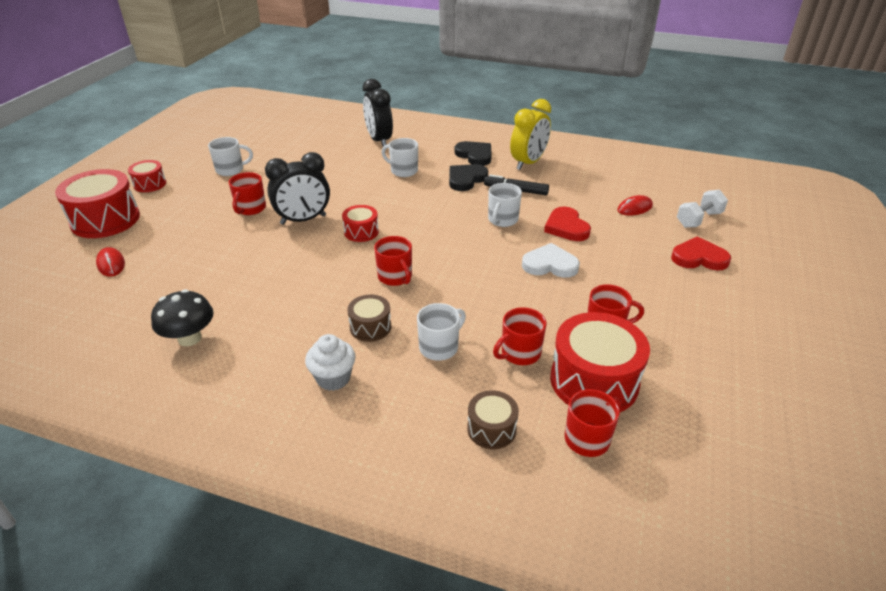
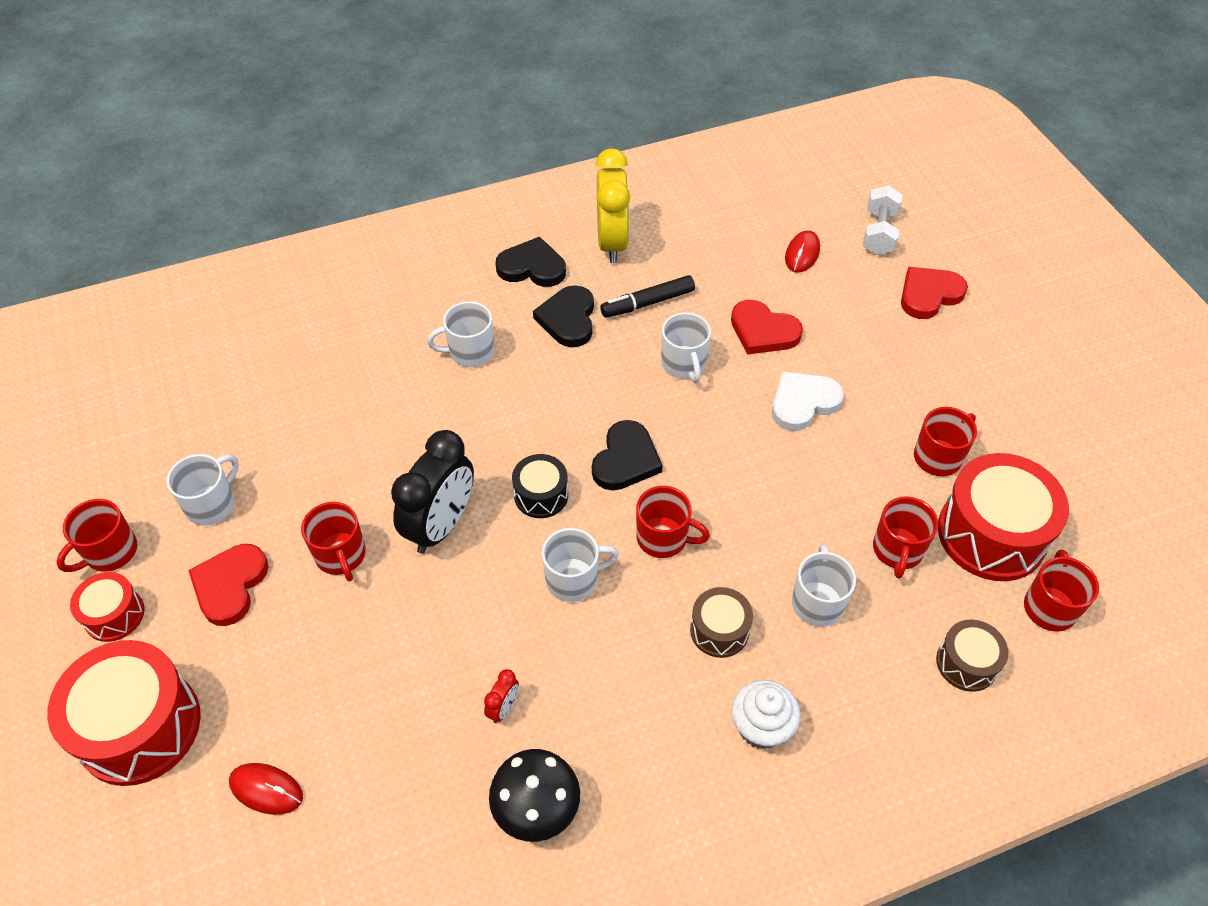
camera: 40 degrees left, 15 degrees up
(177, 166) = (110, 552): none -> red mug
(198, 196) = (230, 585): none -> red heart
(232, 294) = (503, 708): none -> red clock
(330, 268) = (573, 579): none -> white mug
(361, 232) = (541, 495): red drum -> black drum
(379, 140) = (368, 312): black clock -> none
(420, 239) = (626, 460): none -> black heart

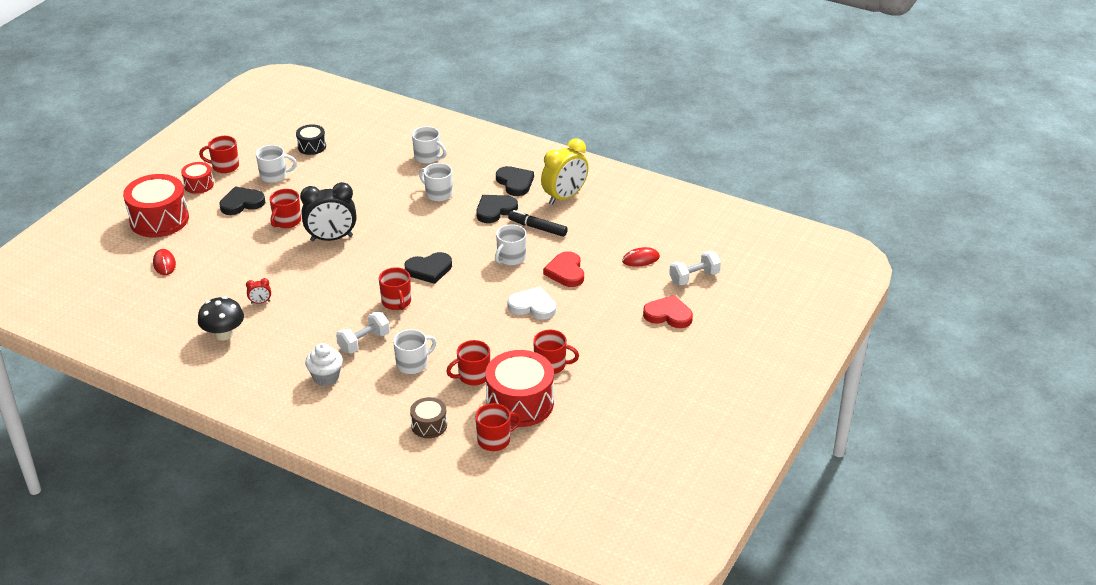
camera: 50 degrees right, 15 degrees down
(230, 585) = (242, 203): red heart -> black heart
(541, 495) = (380, 256): black drum -> black drum (312, 146)
(573, 579) = (344, 288): white mug -> white mug (428, 157)
(719, 630) = (364, 342): brown drum -> white dumbbell

